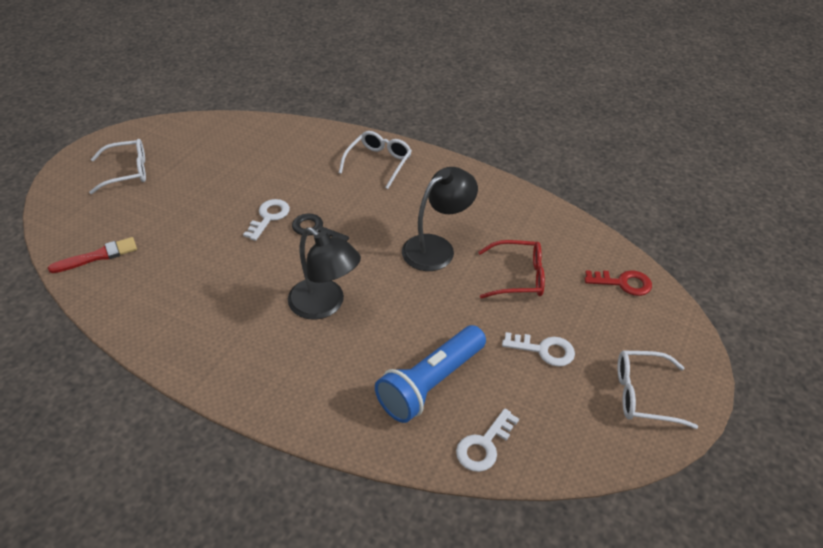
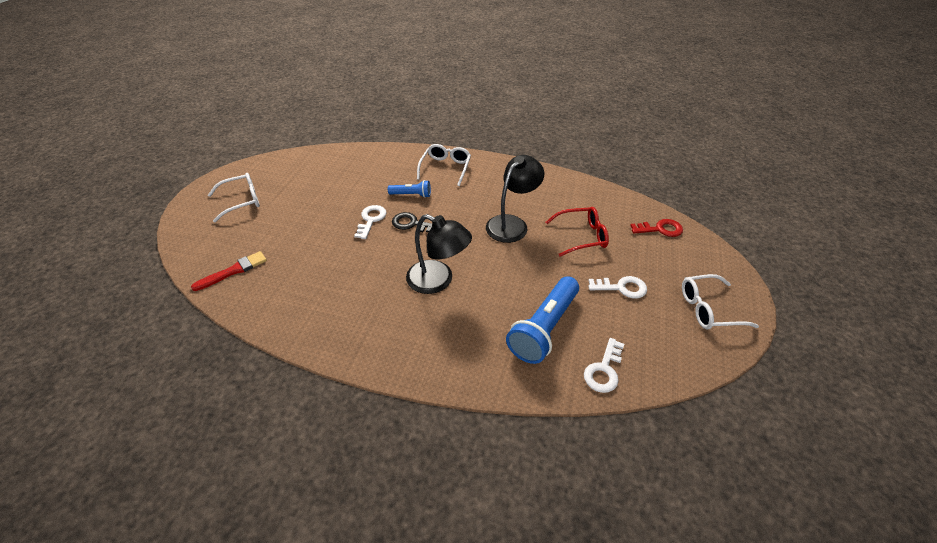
camera: 10 degrees left, 0 degrees up
(326, 192) = (411, 195): none -> blue flashlight

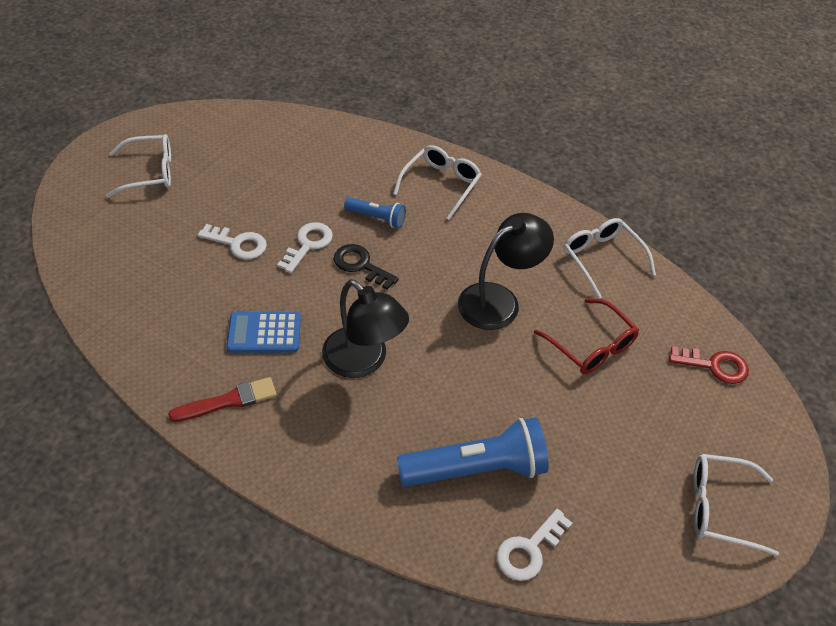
camera: 15 degrees right, 5 degrees up
(233, 271) = (112, 276): red brush -> red brush (228, 401)
(360, 280) = (264, 333): none -> blue calculator
(544, 328) = (476, 469): blue flashlight -> blue flashlight turned 150 degrees counterclockwise
(563, 187) = (601, 258): none -> white glasses
(582, 236) = (592, 346): red glasses -> red glasses turned 45 degrees clockwise
(622, 288) = (611, 441): white key -> white key (238, 244)

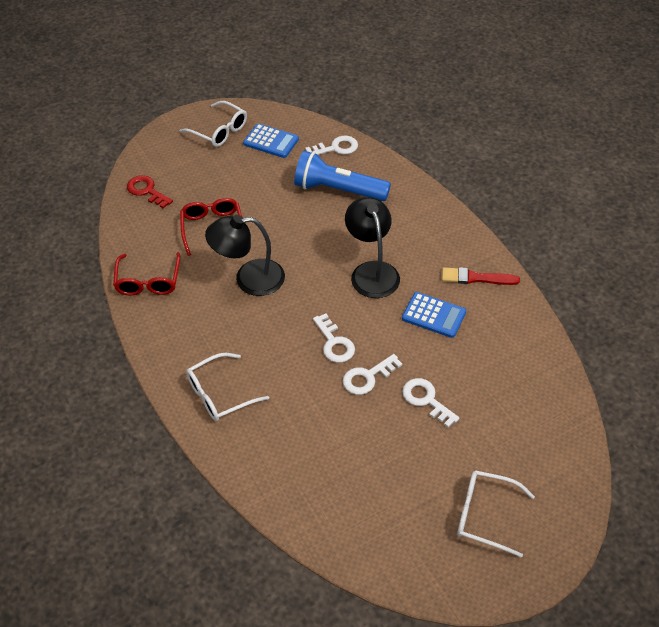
camera: 150 degrees left, 0 degrees up
(361, 265) = (334, 343): black key -> white key
(376, 218) = (297, 381): blue flashlight -> none
(601, 258) = (148, 282): white glasses -> red glasses
(632, 520) = (271, 141): none -> blue calculator

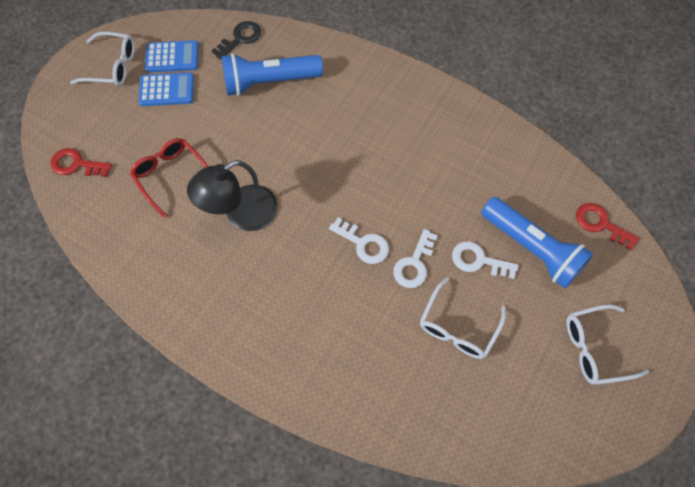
camera: 30 degrees left, 15 degrees up
(148, 282) = (141, 265): red glasses -> none
(219, 395) = (288, 353): white glasses -> white glasses (457, 328)
(336, 148) = (240, 38): white key -> black key
(372, 271) = (352, 153): black lamp -> none
(434, 315) = (433, 172): blue calculator -> blue calculator (167, 90)
(476, 278) = (446, 118): red brush -> none
(482, 412) = (531, 248): none -> blue flashlight
(563, 422) = (600, 224): none -> red key

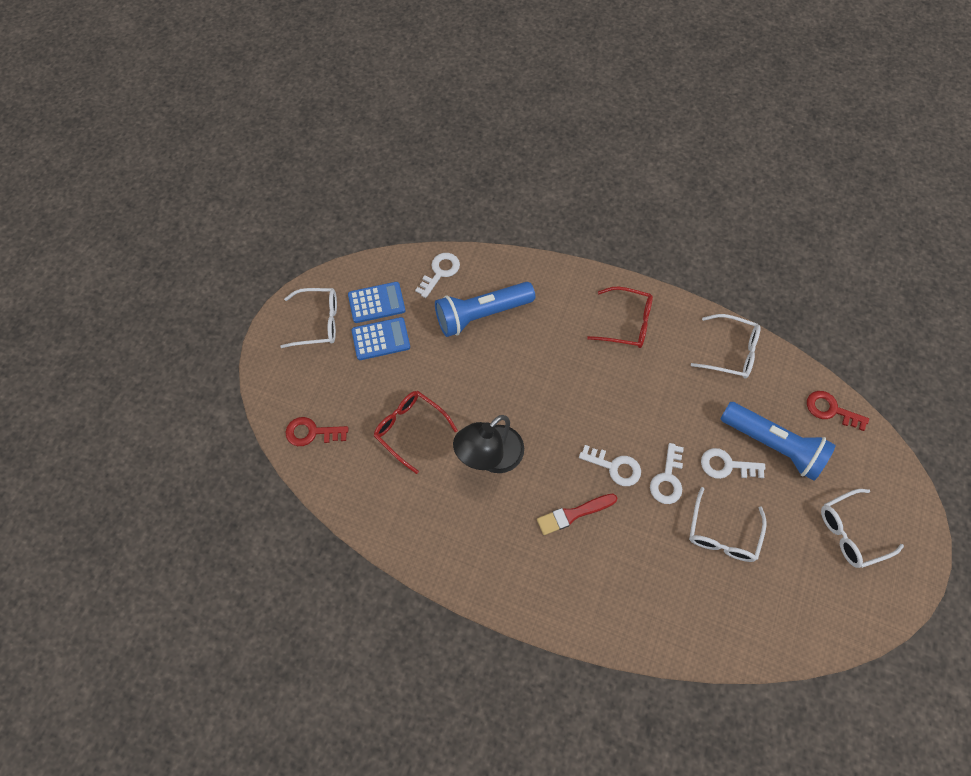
camera: 10 degrees left, 0 degrees up
(240, 38) = (440, 272): black key -> white key
(310, 282) = (573, 514): none -> red brush
(411, 111) = (627, 323): none -> red glasses
(510, 153) = (732, 352): none -> white glasses

